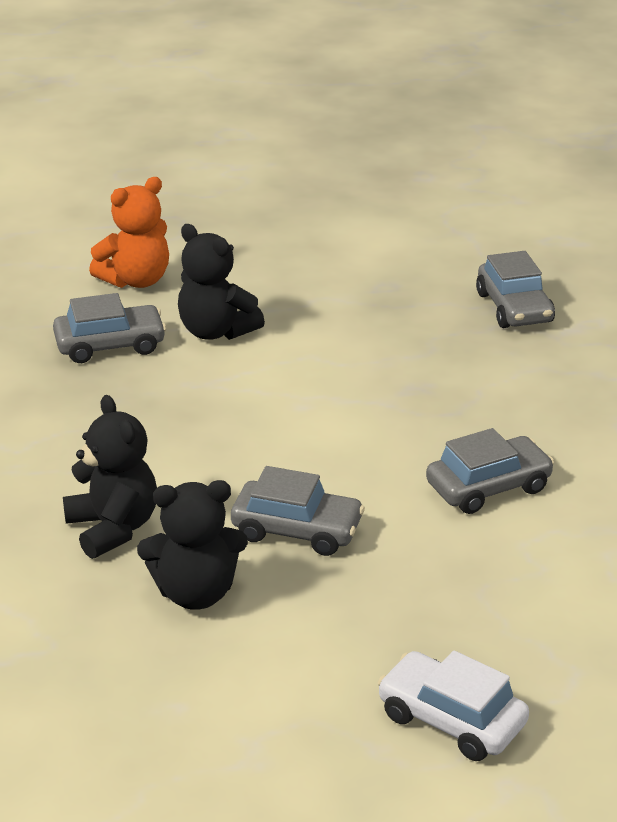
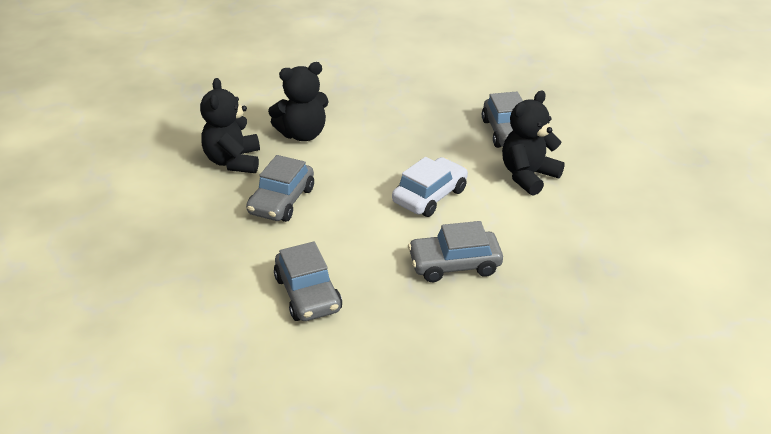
camera: 95 degrees right, 5 degrees up
(136, 280) = (598, 142): orange teddy bear -> none
(451, 720) = (81, 249): white car -> white car (430, 196)
(514, 308) = (582, 346): grey car -> grey car (454, 264)

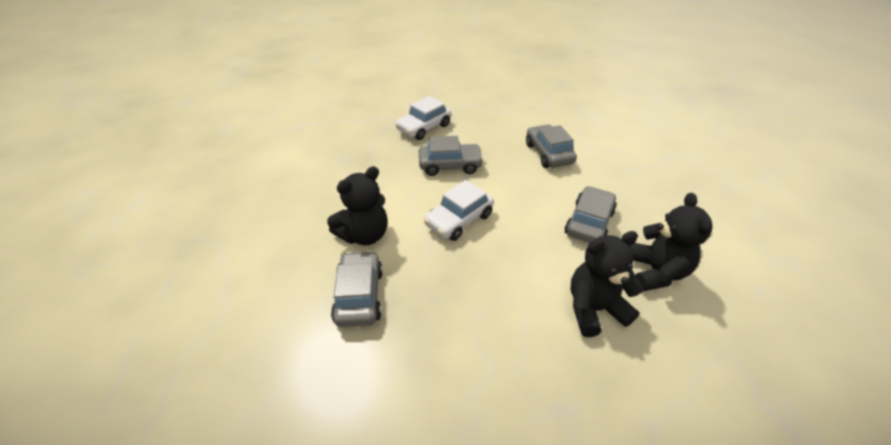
camera: 175 degrees left, 5 degrees up
(515, 335) = (424, 127): none -> white car

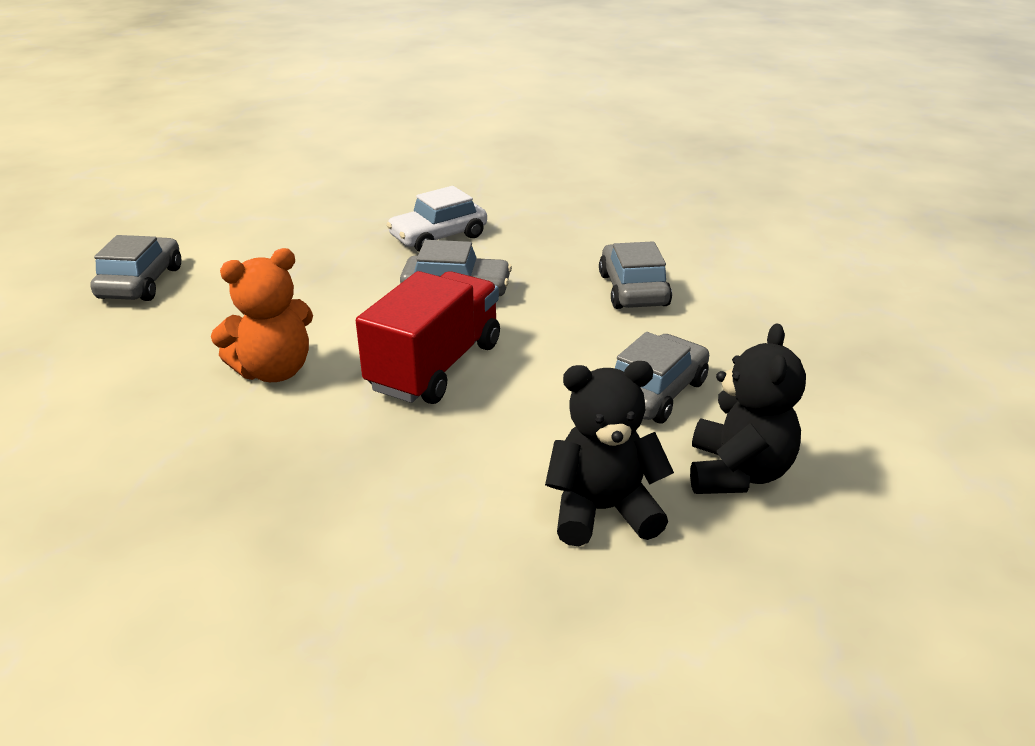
camera: 10 degrees right, 10 degrees down
(359, 295) = (230, 448): grey car -> grey car (141, 283)
(364, 235) = (274, 371): black teddy bear -> orange teddy bear
(459, 220) = (435, 366): white car -> red truck

